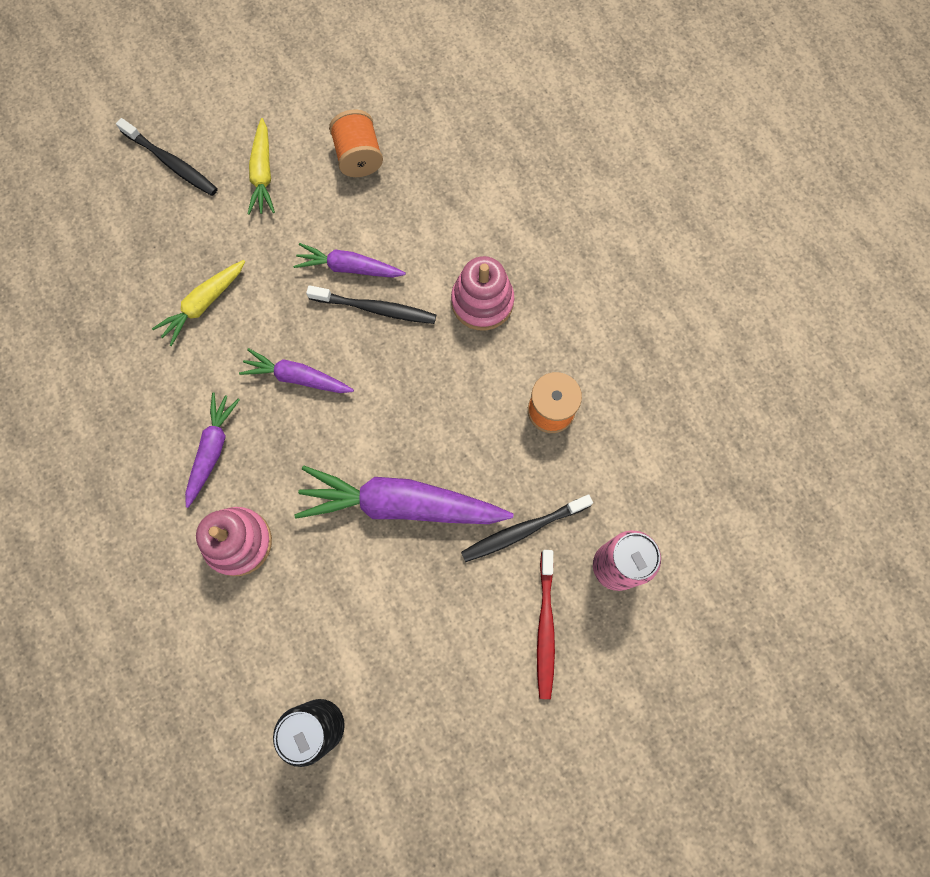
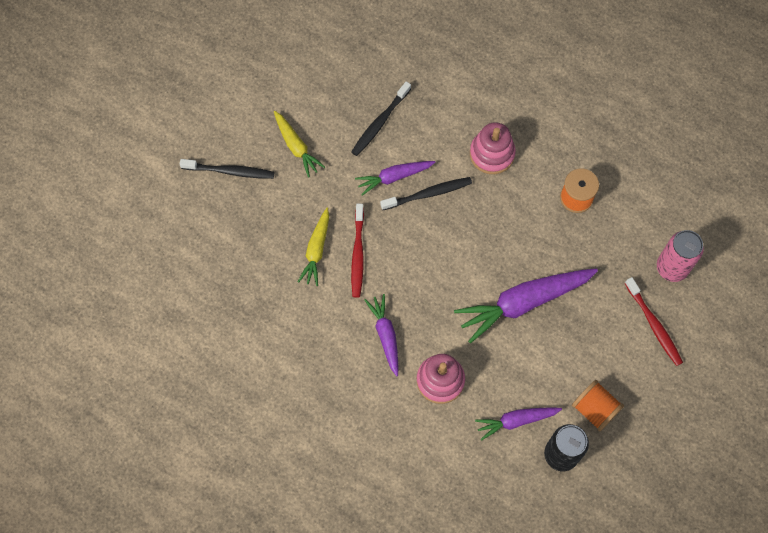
camera: 30 degrees left, 5 degrees down
(247, 335) = (358, 254): none -> red toothbrush
(297, 377) = (408, 262): purple carrot -> purple carrot (516, 421)
(358, 157) = (352, 103): orange spool -> orange spool (595, 409)
(523, 530) = (605, 277): black toothbrush -> black toothbrush (380, 122)

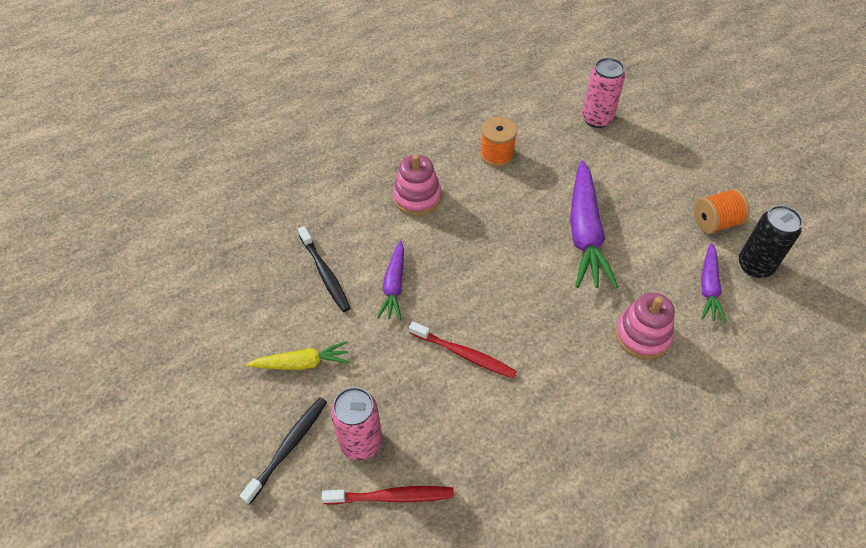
camera: 65 degrees left, 15 degrees down
(255, 215) = (361, 442): none -> pink can
(316, 250) = (439, 393): yellow carrot -> none
(385, 335) = (571, 365): purple carrot -> none
(428, 194) = (429, 264): black toothbrush -> none
(653, 324) = (646, 150): red toothbrush -> red toothbrush (391, 496)

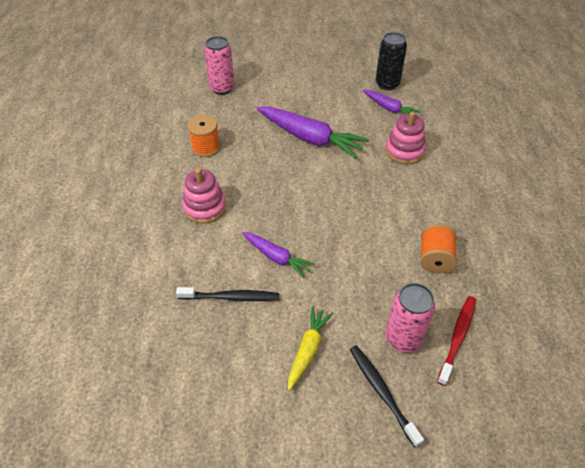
camera: 60 degrees left, 5 degrees down
(464, 354) = (364, 243): red toothbrush -> none
(715, 222) = (346, 83): orange spool -> orange spool (434, 259)

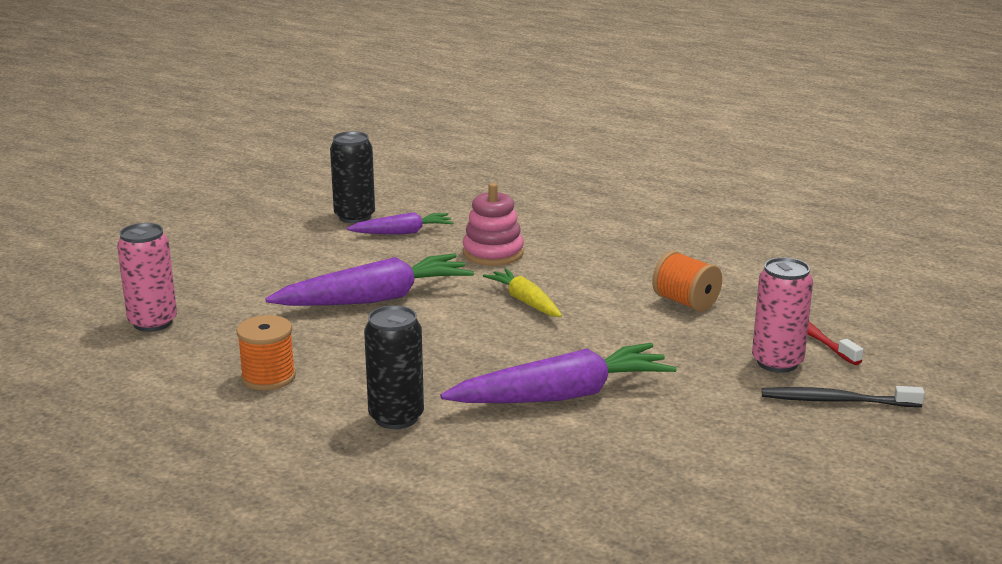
camera: 55 degrees left, 25 degrees down
(205, 207) = (396, 417): pink stacking toy -> black can
(231, 297) = (591, 450): black toothbrush -> none
(276, 257) = (562, 395): purple carrot -> purple carrot, size x1.77
(308, 350) = (734, 425): yellow carrot -> yellow carrot (525, 301)

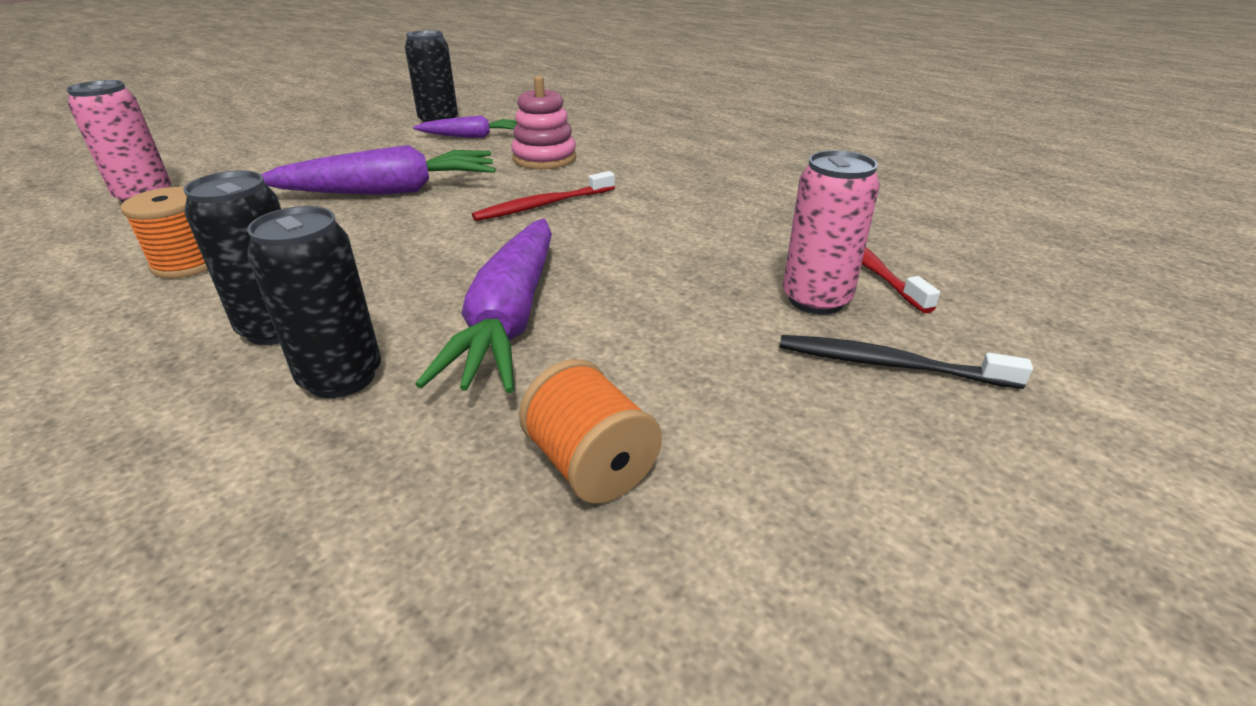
camera: 10 degrees right, 10 degrees up
(474, 443) = (341, 378): none -> black can
(525, 301) = (544, 205): yellow carrot -> red toothbrush
(562, 395) = (509, 319): purple carrot -> purple carrot turned 105 degrees clockwise
(685, 302) = (725, 219): orange spool -> orange spool (590, 465)

